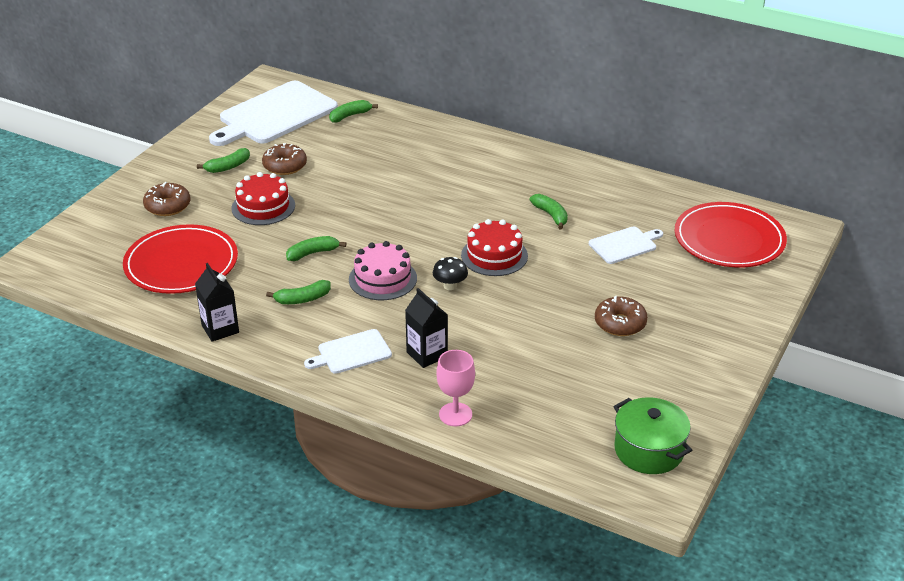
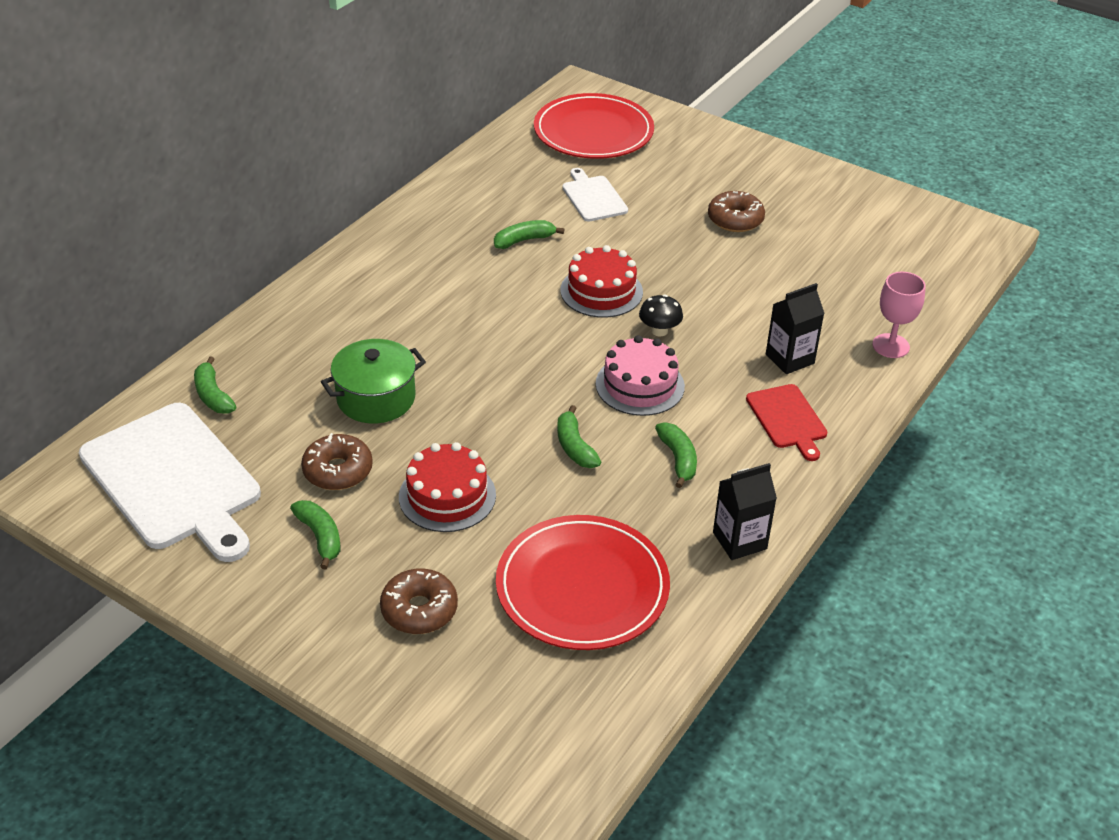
camera: 85 degrees left, 5 degrees up
(351, 352) = (787, 419): white cutting board -> red cutting board
(649, 450) = (929, 230): green pot -> green pot (376, 398)

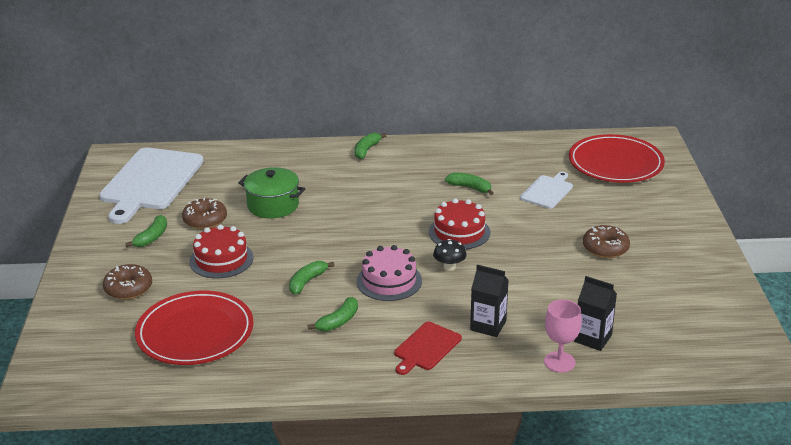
camera: 55 degrees right, 10 degrees down
(213, 395) = (221, 163): green banana -> green banana (366, 150)
(739, 541) = (291, 373): black carton -> black carton (593, 338)

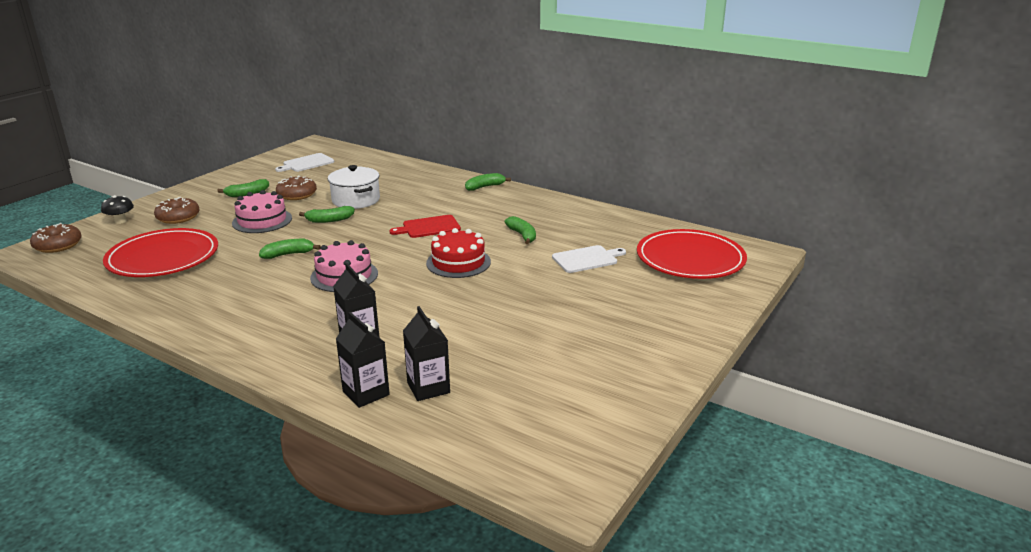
camera: 35 degrees right, 5 degrees down
(150, 182) = (306, 163): white cutting board -> white cutting board, size x0.49
(221, 259) = (262, 221): red cake -> pink cake
(273, 205) = (356, 200): green pot -> white pot
(338, 321) = (259, 288): green banana -> green banana (329, 220)
(426, 348) = (284, 333): red cutting board -> red cutting board (429, 227)
(449, 267) = (406, 283): black mushroom -> black mushroom (120, 221)
(559, 362) = (366, 393): pink goblet -> black carton
(605, 248) = (566, 320): brown donut -> brown donut (58, 245)

